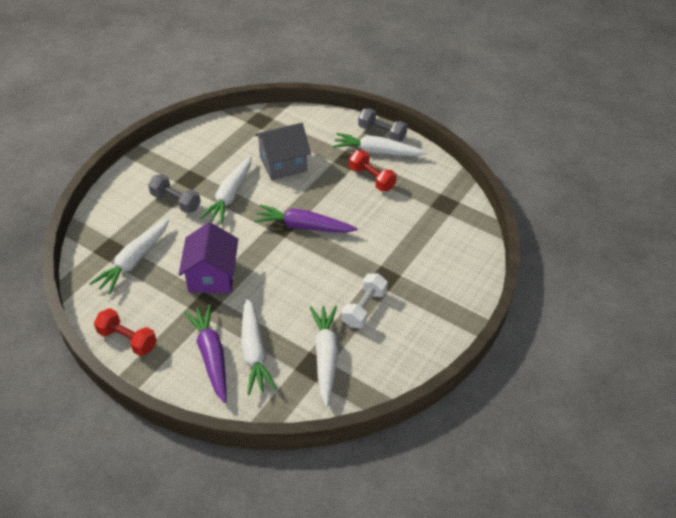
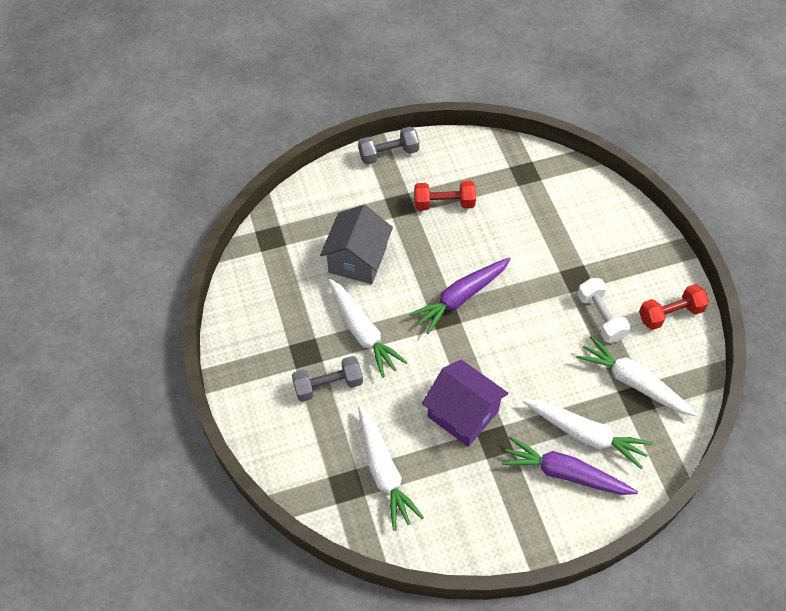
camera: 50 degrees left, 10 degrees up
(127, 339) = (489, 535): red dumbbell -> red dumbbell (670, 314)
(377, 152) = (411, 175): white carrot -> none

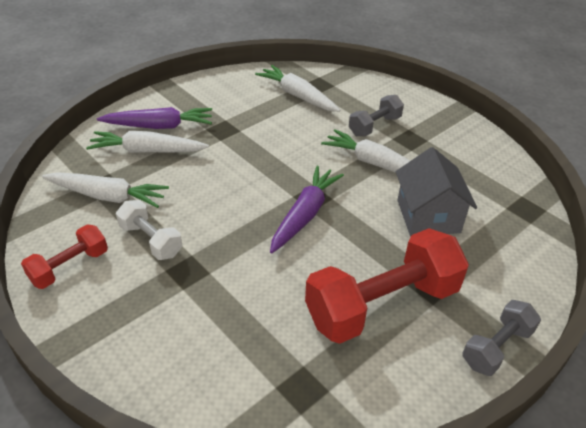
camera: 155 degrees right, 15 degrees down
(444, 203) = (382, 305): red dumbbell -> red dumbbell, size x1.90
(463, 414) = (257, 137): purple house -> none

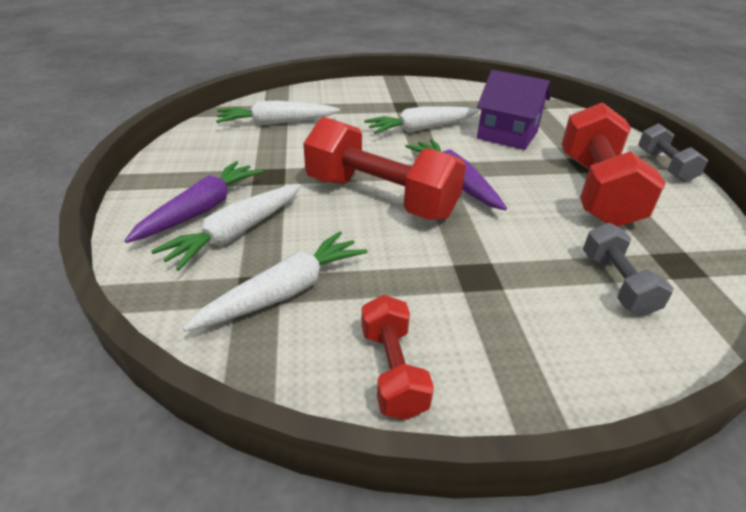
camera: 55 degrees left, 5 degrees down
(151, 240) = (404, 284): white dumbbell -> none
(243, 188) = (380, 198): none -> red dumbbell
(374, 126) = (371, 111): grey dumbbell -> grey dumbbell (617, 284)
(428, 216) = (507, 135): grey house -> purple house

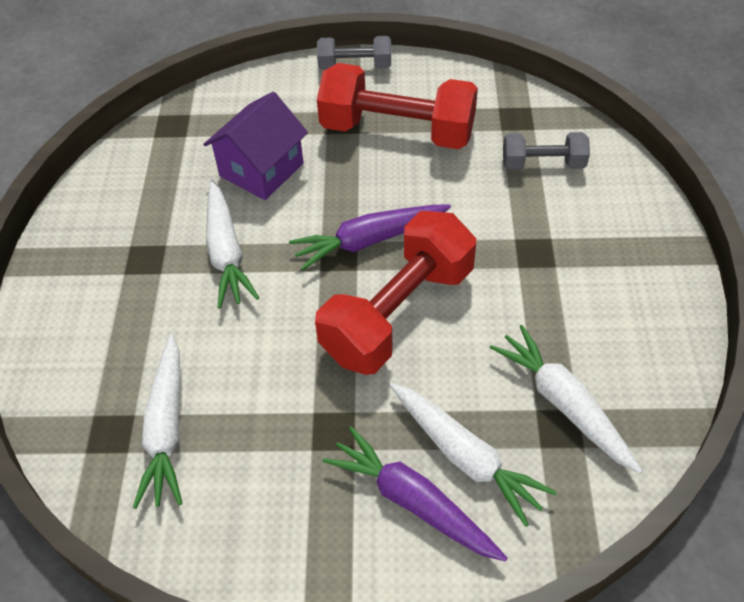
camera: 80 degrees left, 15 degrees up
(393, 370) = (652, 327): red dumbbell -> none

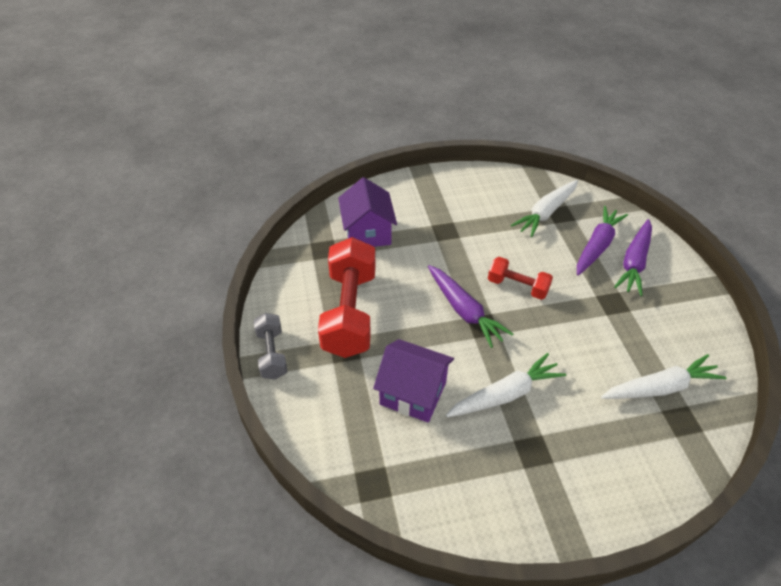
camera: 105 degrees left, 5 degrees down
(398, 313) = (517, 287): red dumbbell -> red dumbbell, size x0.53
(465, 456) = (597, 246): white carrot -> purple carrot
(543, 164) = (367, 232): grey dumbbell -> purple house

